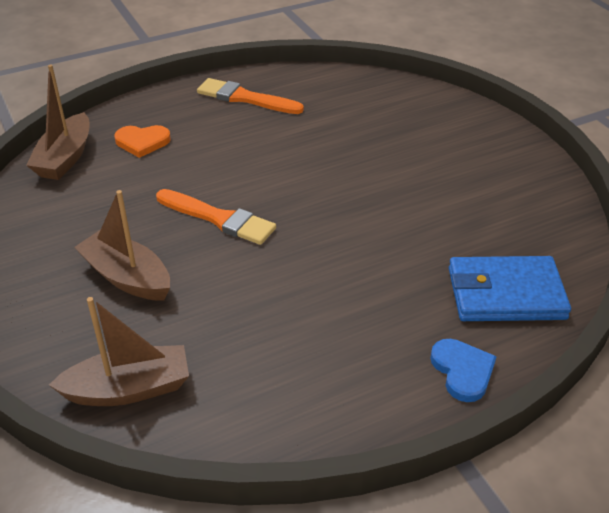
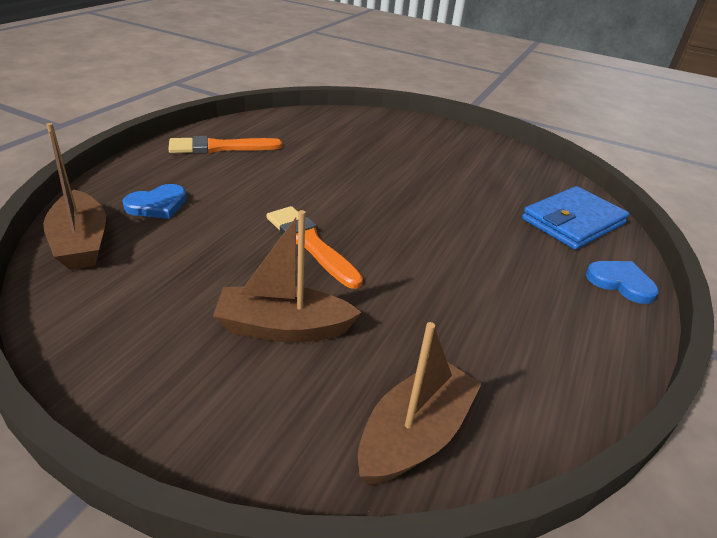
camera: 40 degrees left, 5 degrees down
(142, 142) = (157, 205): orange heart -> blue heart
(219, 218) = (310, 244): orange brush -> orange brush turned 120 degrees counterclockwise

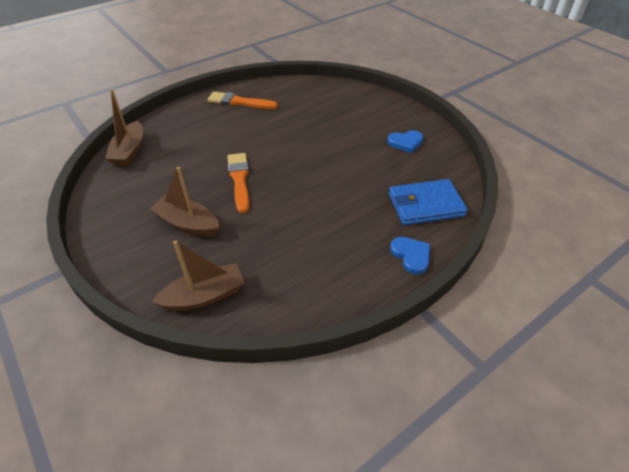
camera: 30 degrees right, 10 degrees up
(157, 205) = (179, 136): blue heart -> blue heart (405, 142)

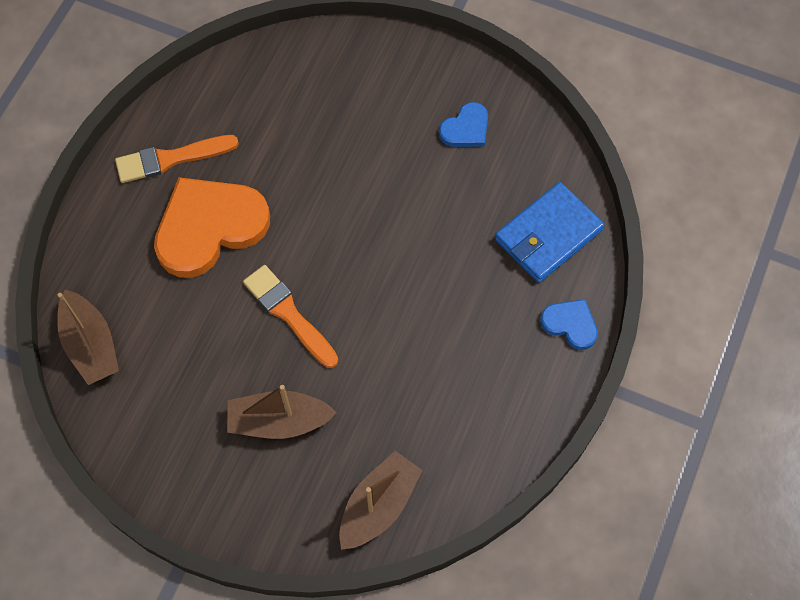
camera: 30 degrees left, 20 degrees up
(232, 131) = (209, 227): none -> orange heart

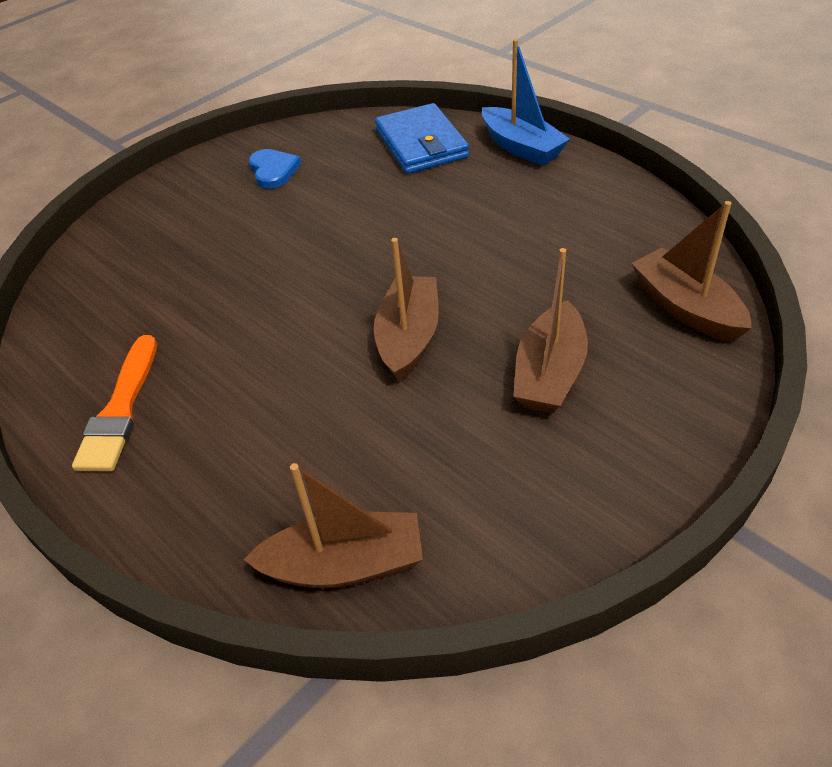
camera: 65 degrees left, 20 degrees down
(209, 227) = (246, 389): orange heart -> none
(288, 314) = (409, 337): orange brush -> brown boat
(570, 324) = (521, 147): blue heart -> blue boat

